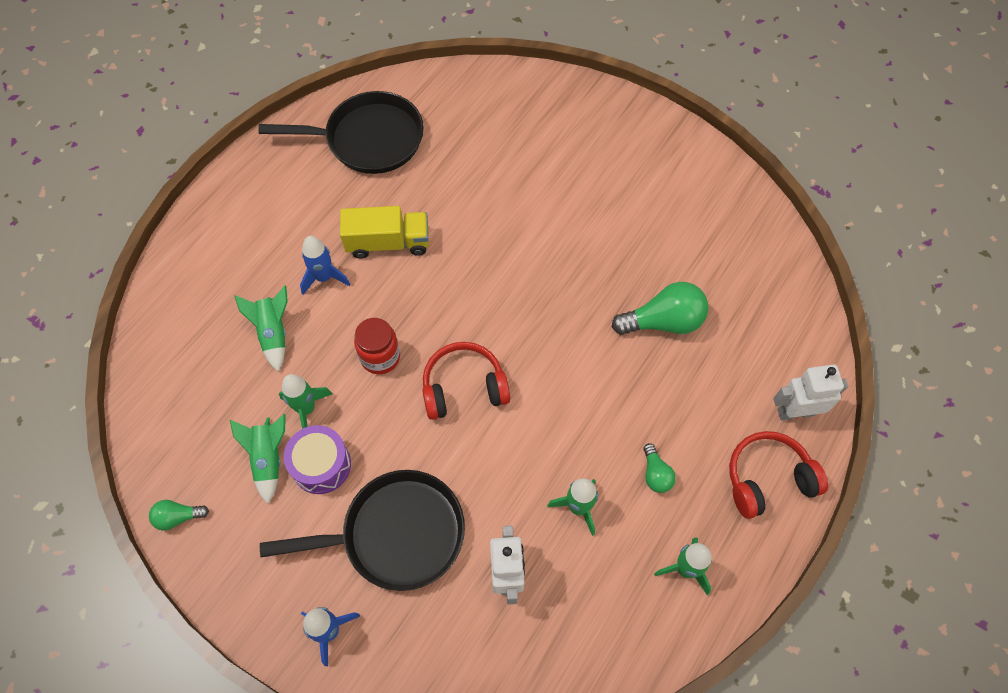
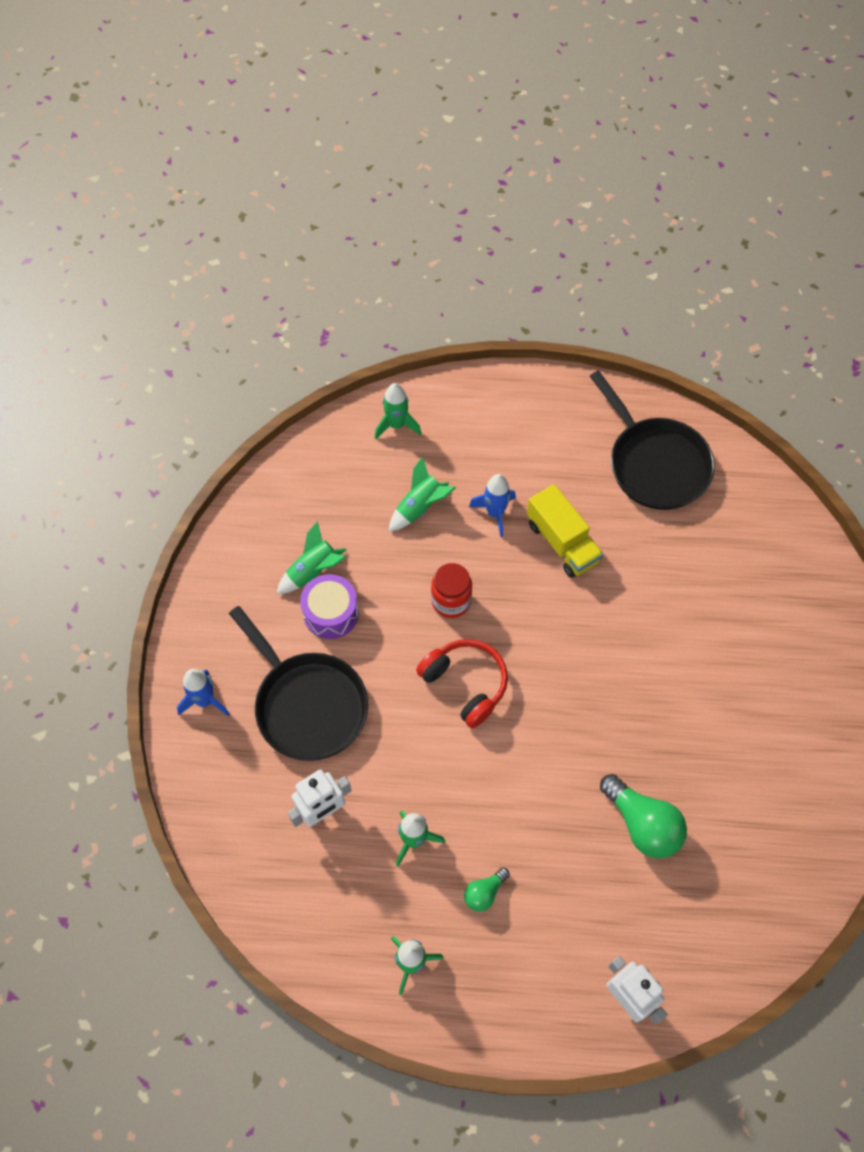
camera: 60 degrees right, 0 degrees up
(178, 517) = (231, 537): green light bulb -> none
(306, 409) = (371, 573): green rocket -> green rocket (396, 425)
(768, 479) = (541, 1000): red headphones -> none

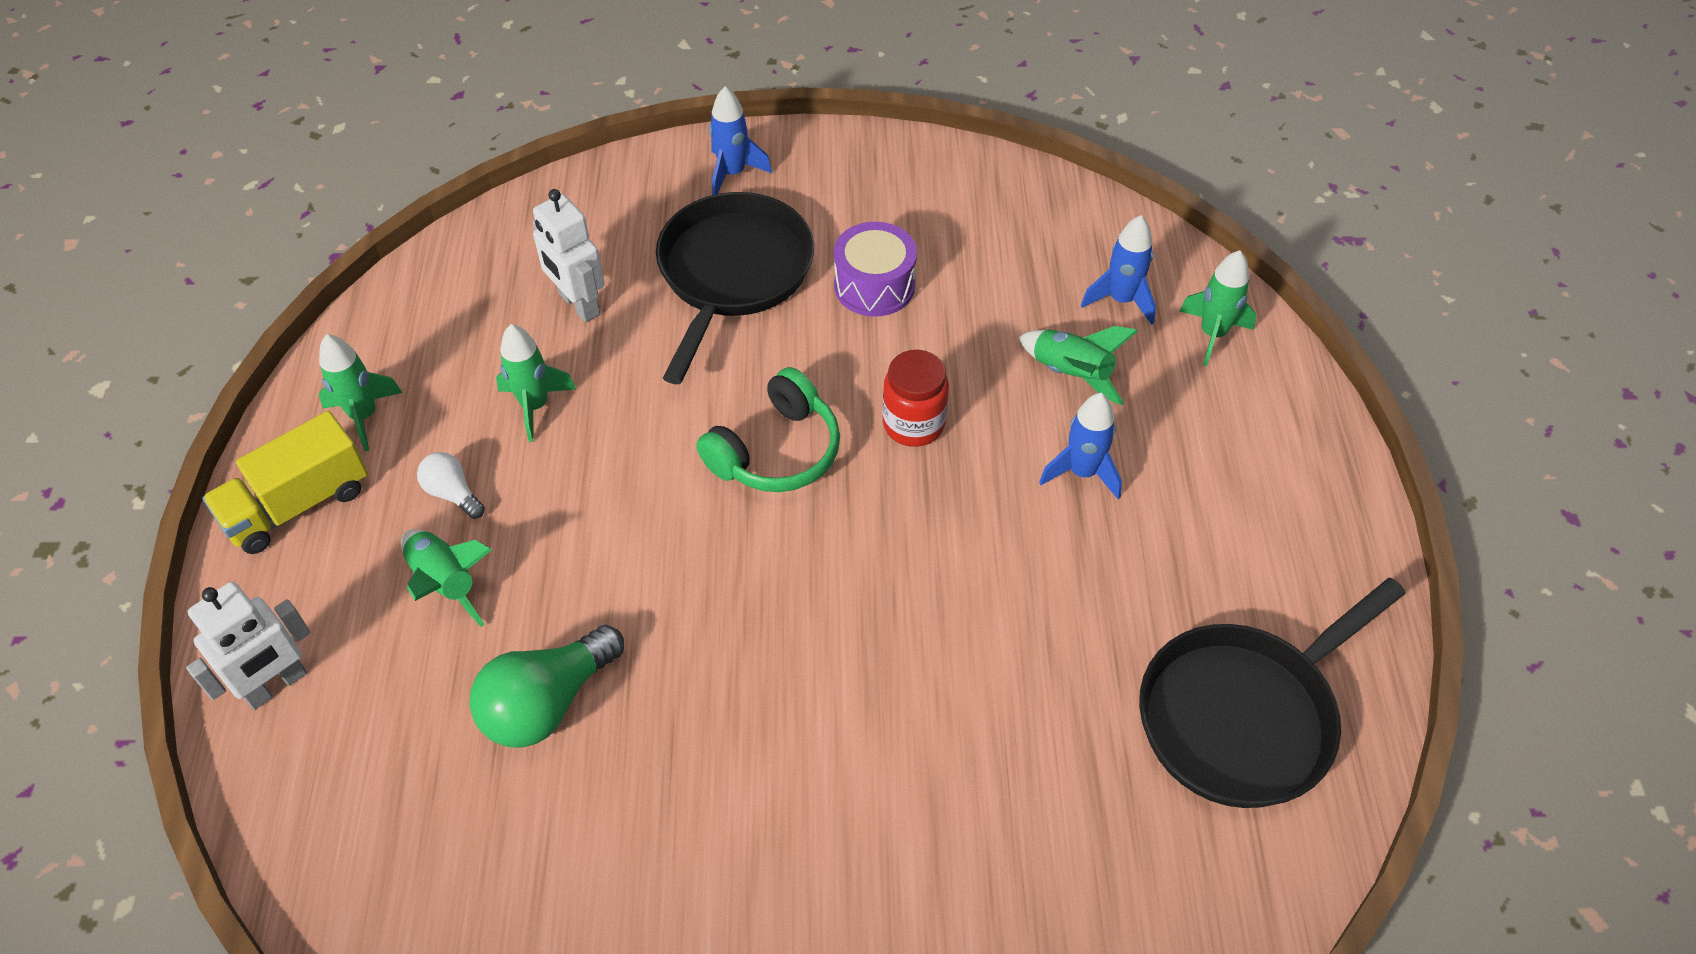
camera: 85 degrees right, 10 degrees down
(307, 704) = (732, 274): black pan -> black pan turned 150 degrees clockwise
(313, 571) = (938, 260): green rocket -> green rocket (446, 583)
(362, 469) = (1121, 300): none -> blue rocket
(465, 684) = (776, 451): red headphones -> green headphones
(484, 892) = (453, 493): green light bulb -> white light bulb
(562, 542) = (1046, 570): yellow truck -> yellow truck (298, 504)

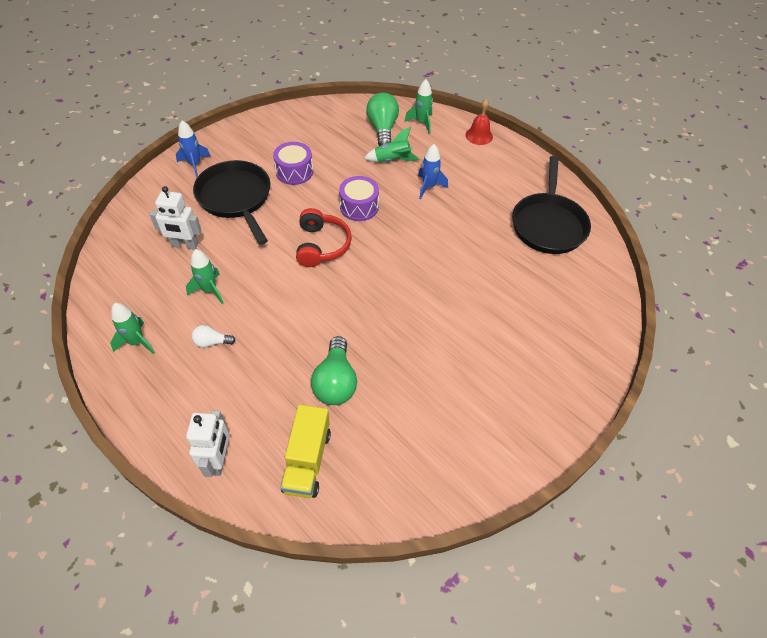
camera: 45 degrees left, 0 degrees up
(298, 504) = (146, 393): yellow truck -> yellow truck (307, 460)
(446, 583) = (247, 373): green rocket -> none
(776, 451) = (321, 245): green headphones -> red headphones
(913, 424) = (359, 207): red jar -> purple drum
(1121, 300) = (382, 129): blue rocket -> green light bulb
(1305, 434) = (479, 136): none -> red bell

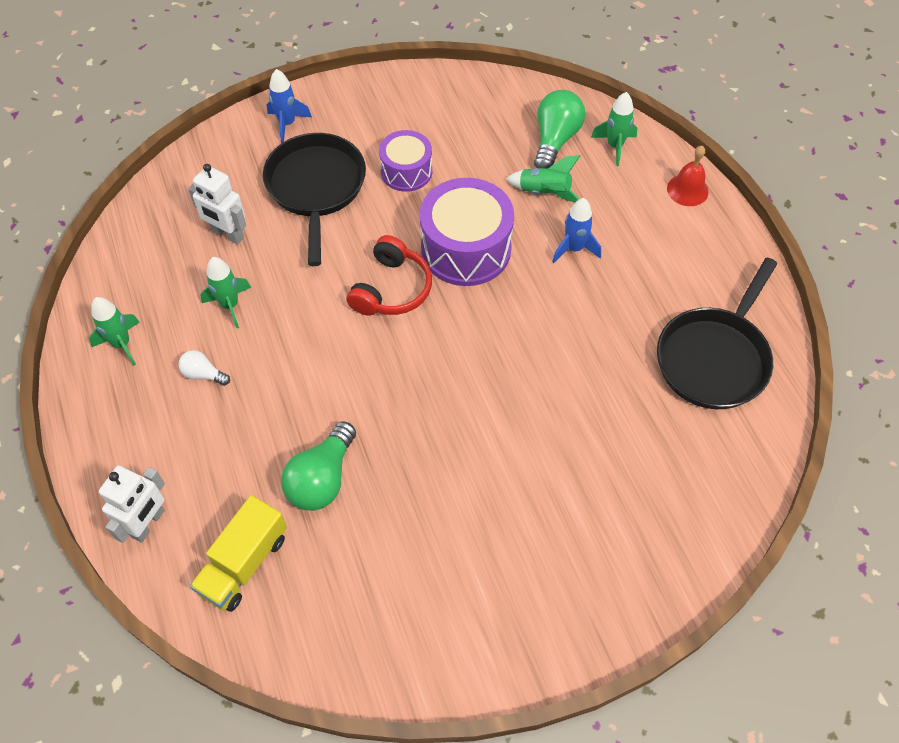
camera: 25 degrees right, 5 degrees up
(359, 207) = (466, 249): purple drum -> purple drum, size x1.66

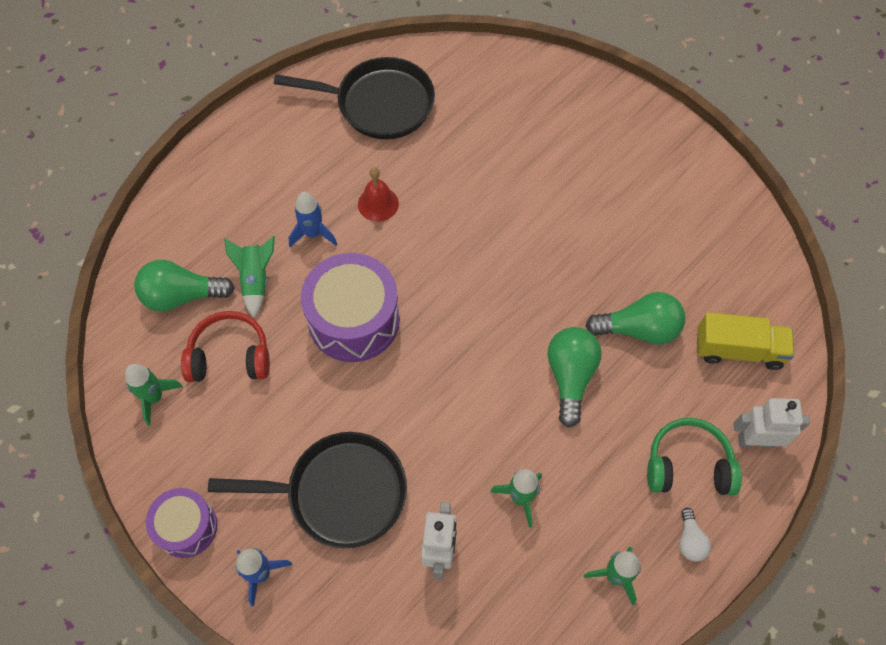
camera: 115 degrees left, 5 degrees up
(167, 450) = (688, 465): none -> green headphones
(203, 374) = (603, 478): white light bulb -> white light bulb (690, 540)
(310, 393) = (570, 377): none -> green light bulb
(316, 188) = (339, 493): black pan -> black pan turned 150 degrees counterclockwise
(391, 289) = (429, 362): red headphones -> red headphones (230, 356)
(406, 171) = (280, 414): purple drum -> purple drum (186, 527)
(614, 146) = (170, 242): green rocket -> green rocket (154, 398)
(687, 190) = (204, 169): red bell -> red bell (378, 204)

